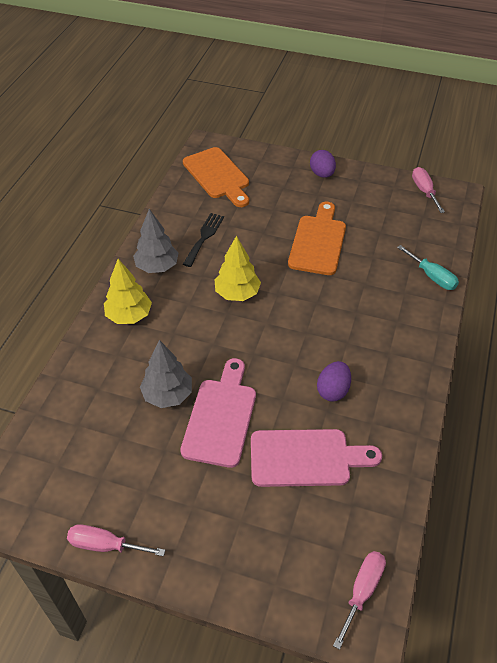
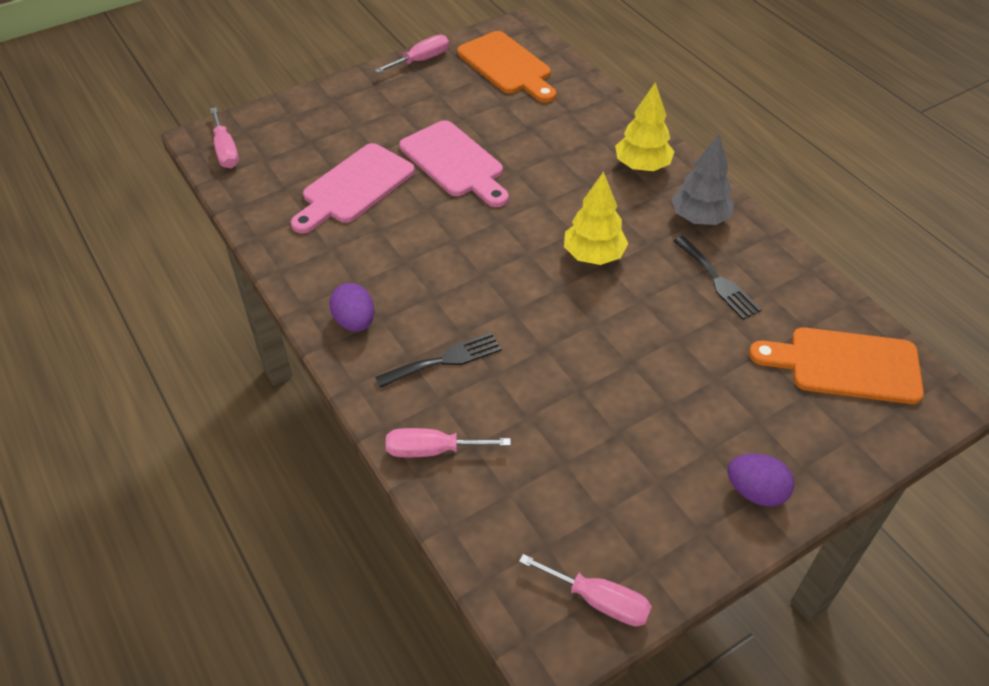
camera: 130 degrees right, 0 degrees up
(167, 395) = (515, 145): grey tree -> none
(318, 242) = (609, 380): orange cutting board -> orange cutting board (507, 66)
(333, 390) = (393, 246): purple egg -> purple egg (355, 322)
(381, 307) = (444, 360): none -> black fork
(432, 276) = (432, 450): turquoise screwdriver -> pink screwdriver

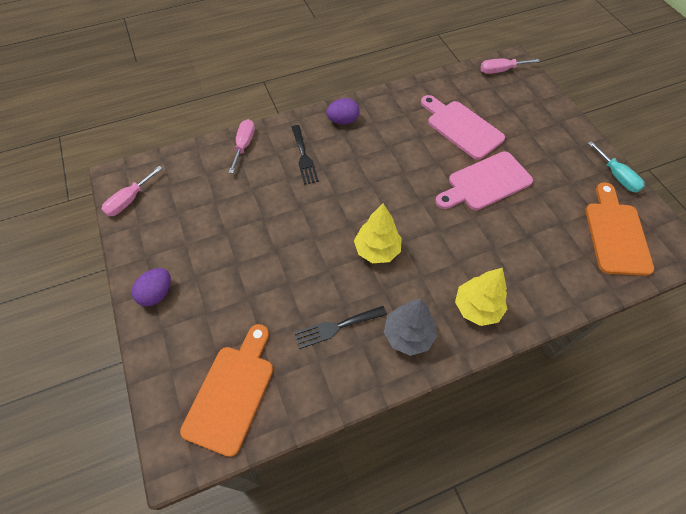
camera: 100 degrees right, 10 degrees up
(421, 60) = (616, 176): pink screwdriver -> turquoise screwdriver
(507, 66) = (616, 234): orange cutting board -> orange cutting board turned 120 degrees clockwise

